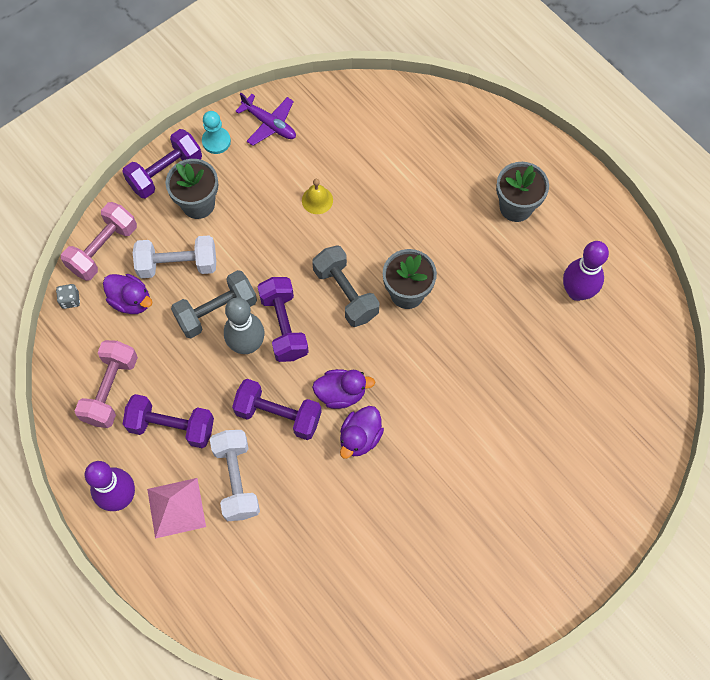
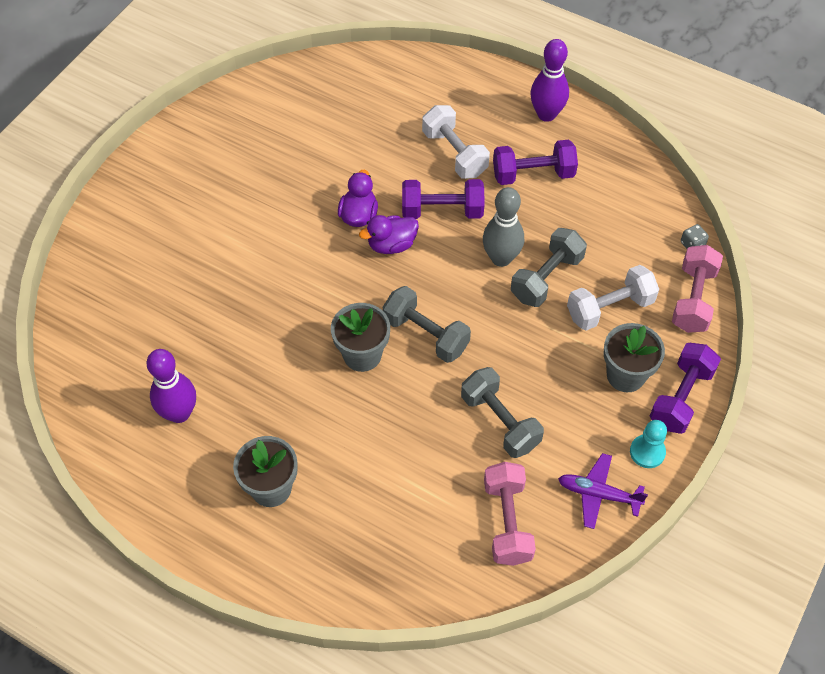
camera: 160 degrees right, 10 degrees down
(110, 390) = (605, 185): pink dumbbell -> pink dumbbell (507, 522)
(131, 301) = (634, 262): purple duck -> none
(176, 507) = (495, 121): pink pyramid -> none
(284, 326) = (474, 285): purple dumbbell -> none
(317, 200) = (500, 422): yellow bell -> grey dumbbell

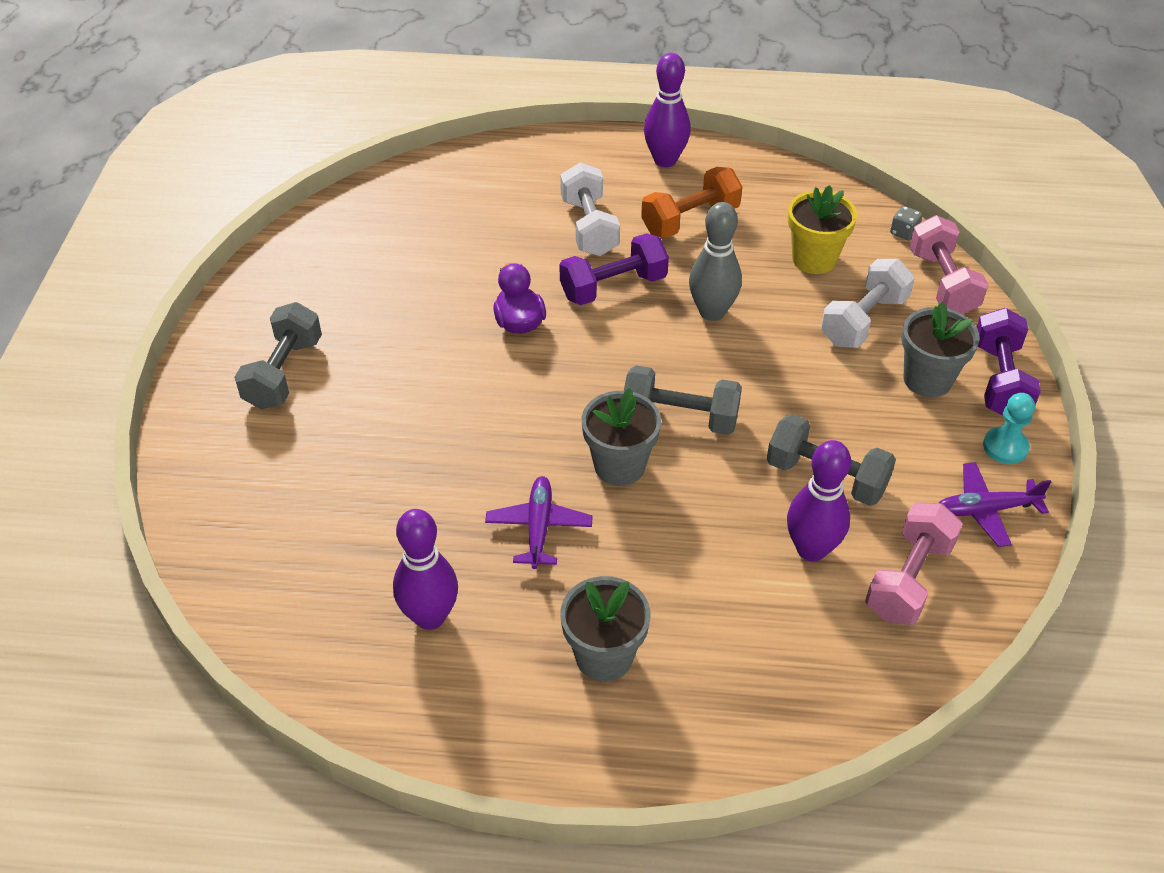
camera: 25 degrees left, 10 degrees down
(282, 378) = (539, 527): none -> purple plane
(391, 245) = (578, 340): purple duck -> none
(454, 153) = (589, 227): white dumbbell -> white dumbbell turned 45 degrees clockwise
(454, 471) = (811, 549): none -> purple bowling pin
(507, 522) = (908, 579): pink dumbbell -> pink dumbbell turned 60 degrees clockwise
(533, 174) = (690, 220): purple dumbbell -> orange dumbbell
(546, 278) = (775, 314): grey dumbbell -> grey dumbbell (284, 373)
(606, 242) = (814, 259): none -> yellow flower pot

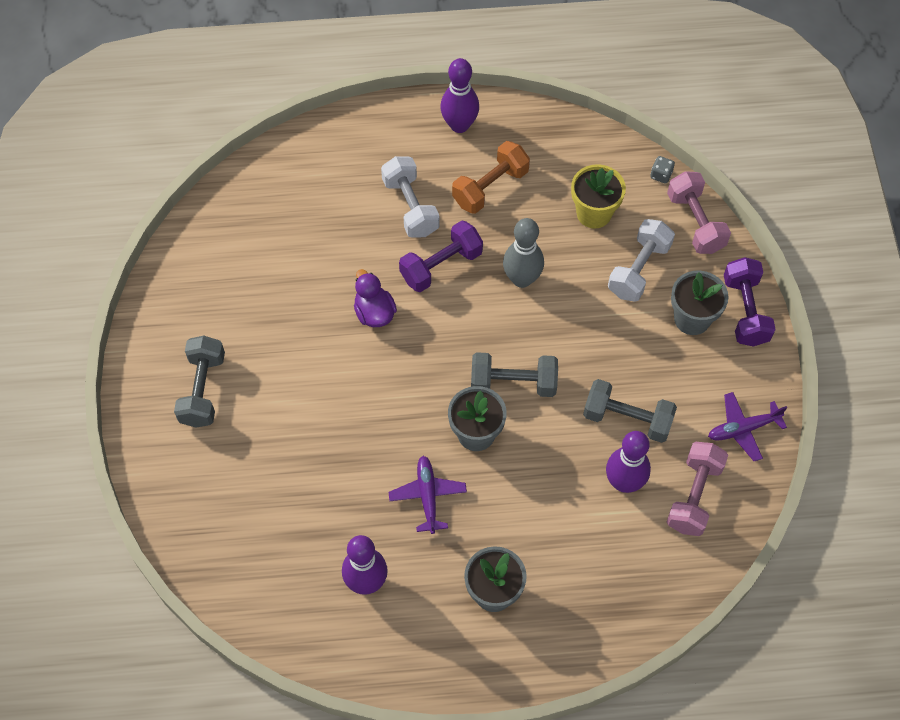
camera: 10 degrees left, 15 degrees up
(1005, 447) = (753, 371): turquoise pawn -> none

